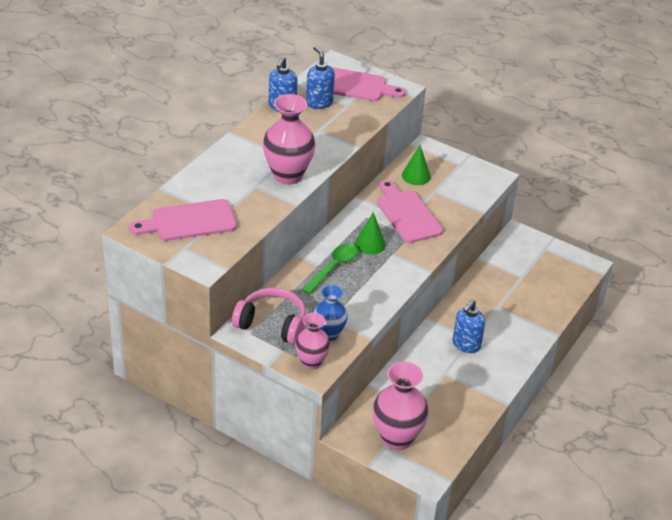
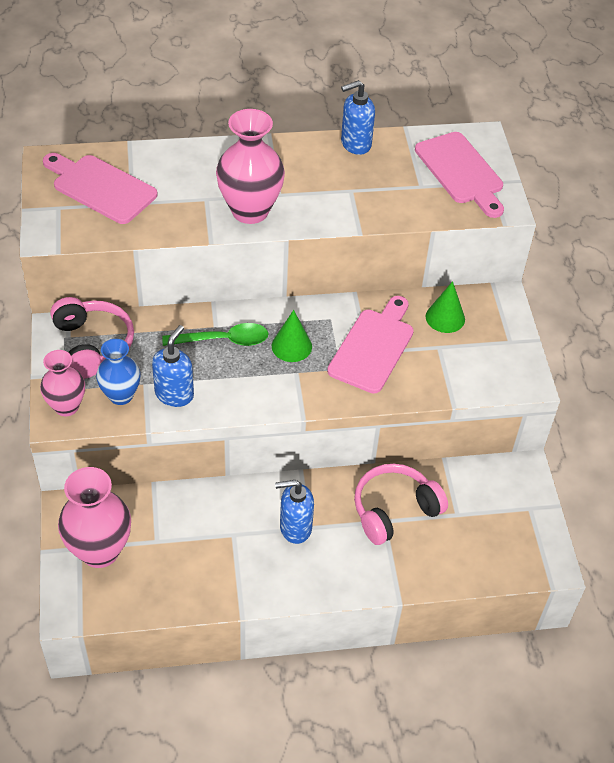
camera: 50 degrees right, 10 degrees up
(319, 103) = (397, 164): blue soap dispenser -> blue soap dispenser (174, 394)
(494, 298) = (394, 510): none -> pink headphones

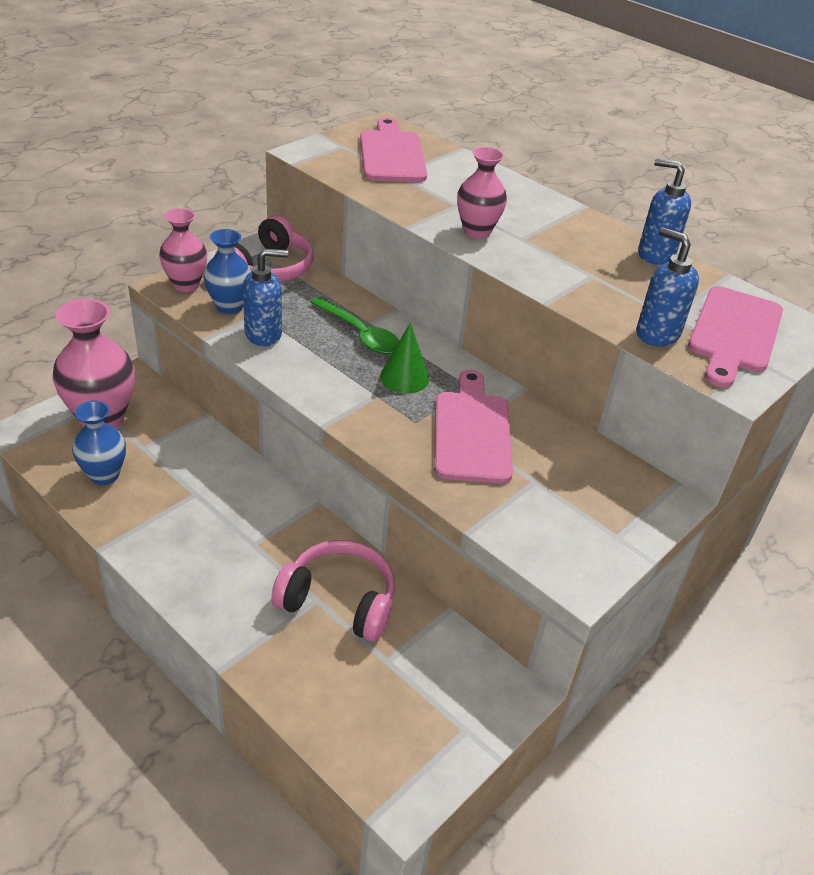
camera: 50 degrees right, 10 degrees down
(167, 579) = (104, 475): none -> blue vase
(250, 211) = (477, 231): pink vase -> pink vase, size x0.62
(295, 528) = (243, 533): blue soap dispenser -> blue soap dispenser (657, 334)
(373, 347) = (472, 432): pink cutting board -> pink cutting board turned 75 degrees counterclockwise
(445, 317) = (580, 467): green cone -> none

